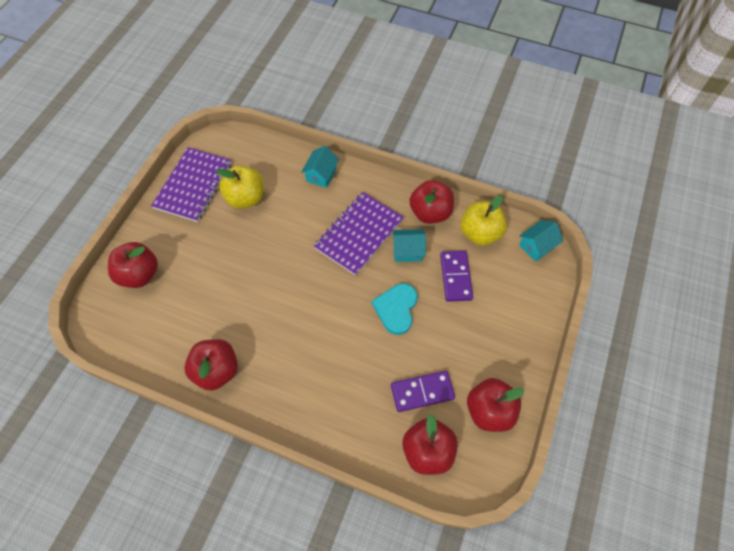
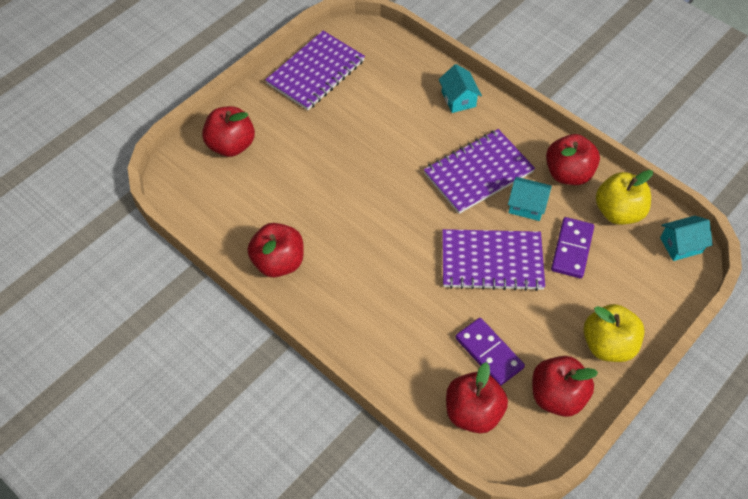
camera: 20 degrees right, 5 degrees down
(245, 198) = (367, 100): yellow apple -> yellow apple (608, 345)
(321, 175) = (458, 99): turquoise house -> turquoise house turned 60 degrees counterclockwise
(396, 309) = (492, 261): turquoise heart -> purple notebook
(422, 392) = (489, 353): purple domino -> purple domino turned 45 degrees clockwise

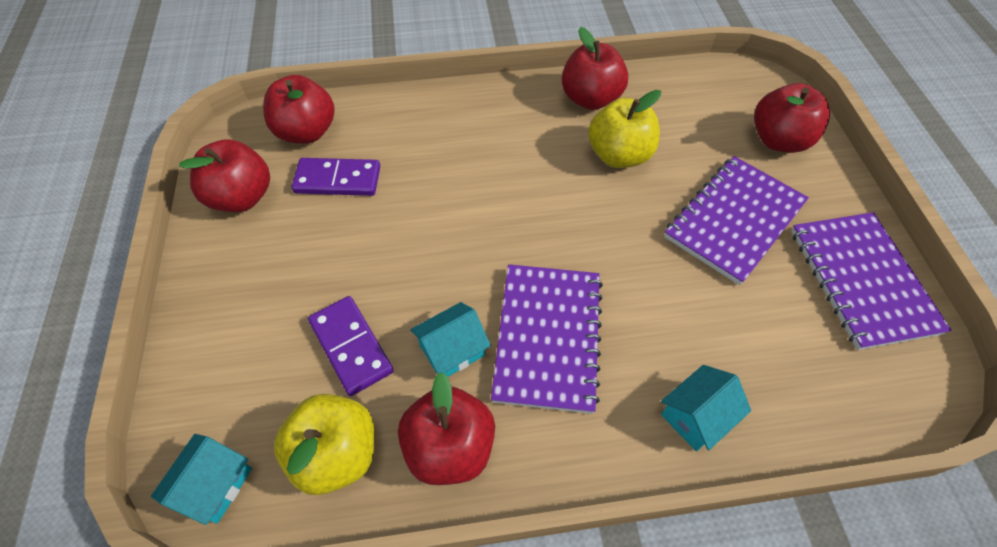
camera: 130 degrees right, 0 degrees up
(458, 99) = (696, 416): turquoise house -> turquoise house turned 60 degrees counterclockwise
(492, 261) = (421, 256): purple notebook -> purple notebook (734, 220)
(608, 345) = (225, 280): yellow apple -> yellow apple (619, 155)

